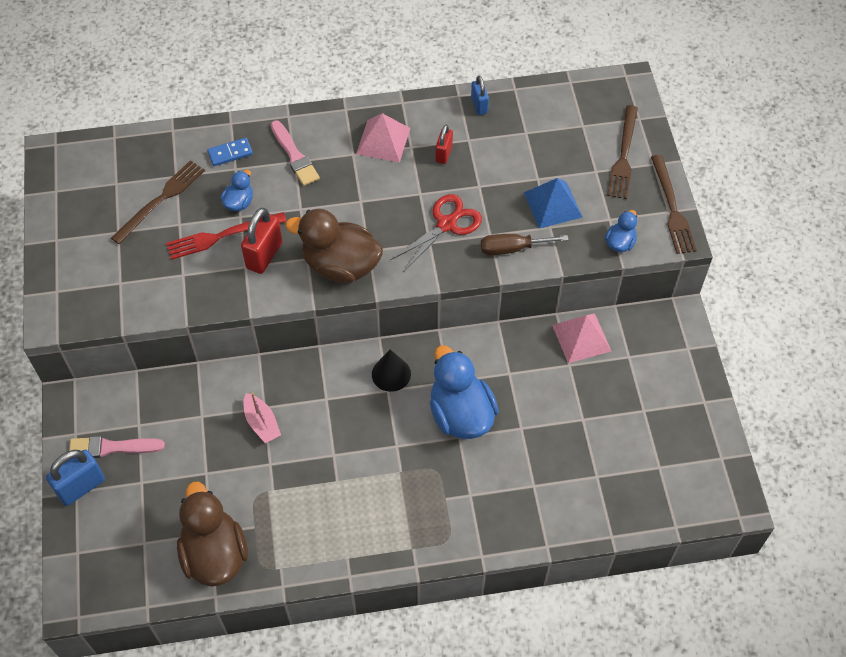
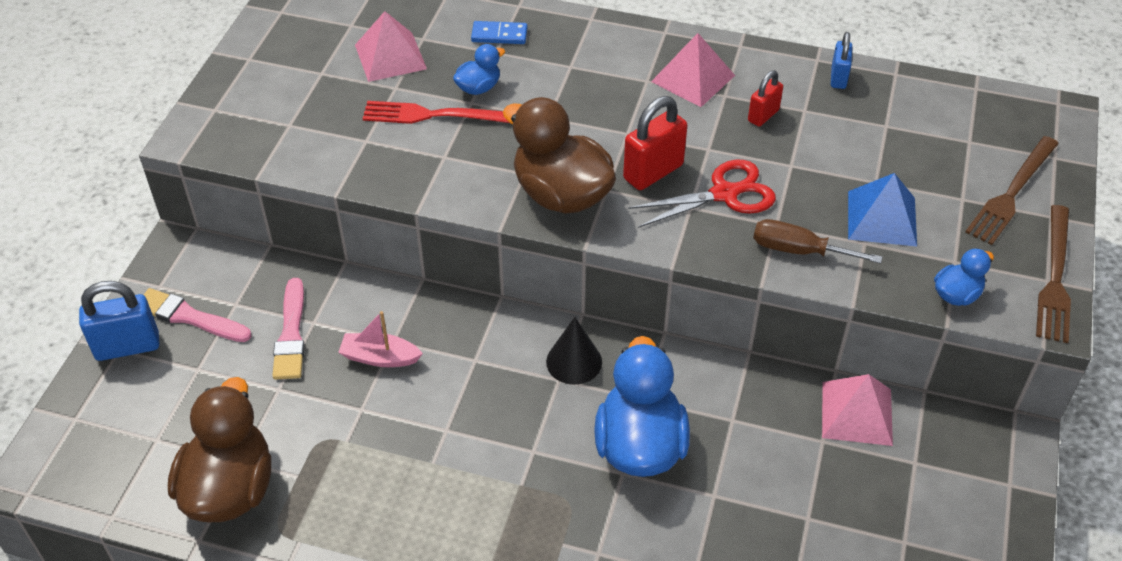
camera: 25 degrees right, 10 degrees down
(161, 200) = (390, 56): brown fork -> pink pyramid
(262, 423) = (380, 357): pink boat -> pink boat turned 105 degrees clockwise
(264, 255) = (474, 152): red padlock -> red padlock (653, 172)
(294, 156) = (574, 61): pink brush -> pink brush (291, 334)

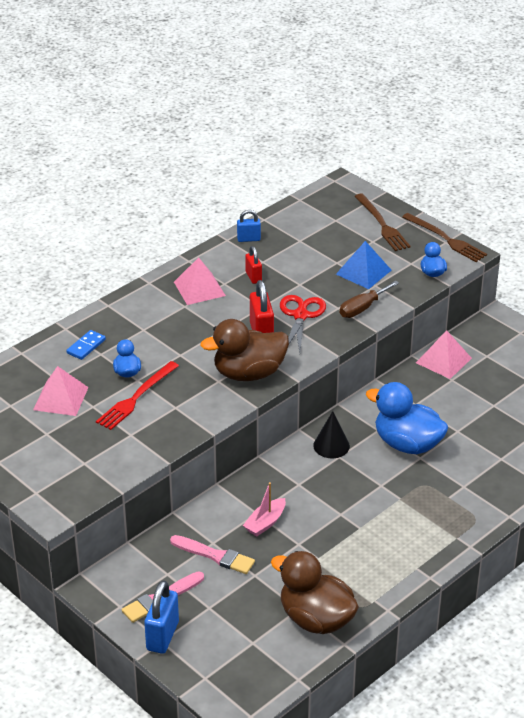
camera: 60 degrees left, 10 degrees down
(838, 78) = (248, 239): blue padlock -> blue padlock turned 45 degrees counterclockwise

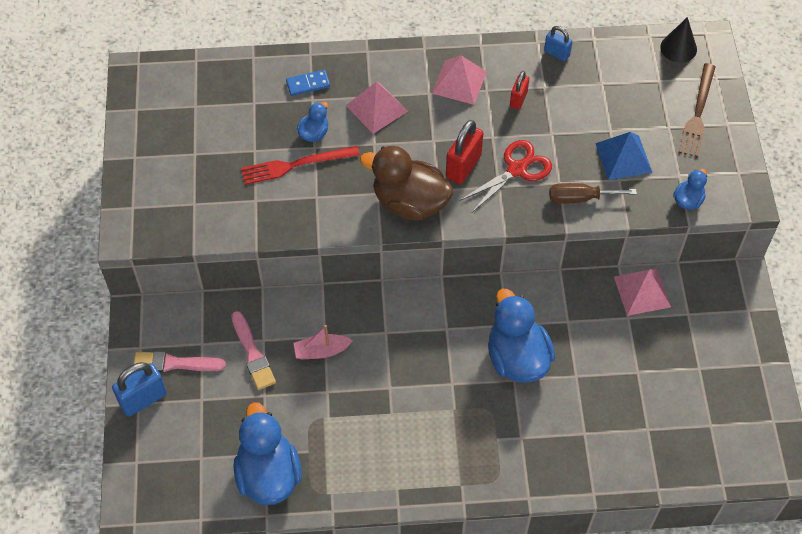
camera: 40 degrees right, 20 degrees up
(60, 398) = (238, 125): pink pyramid -> pink pyramid (376, 108)
(316, 619) = (268, 474): brown duck -> blue duck
(331, 446) = (451, 313): black cone -> black cone (678, 48)
(446, 239) = (742, 169): brown fork -> none

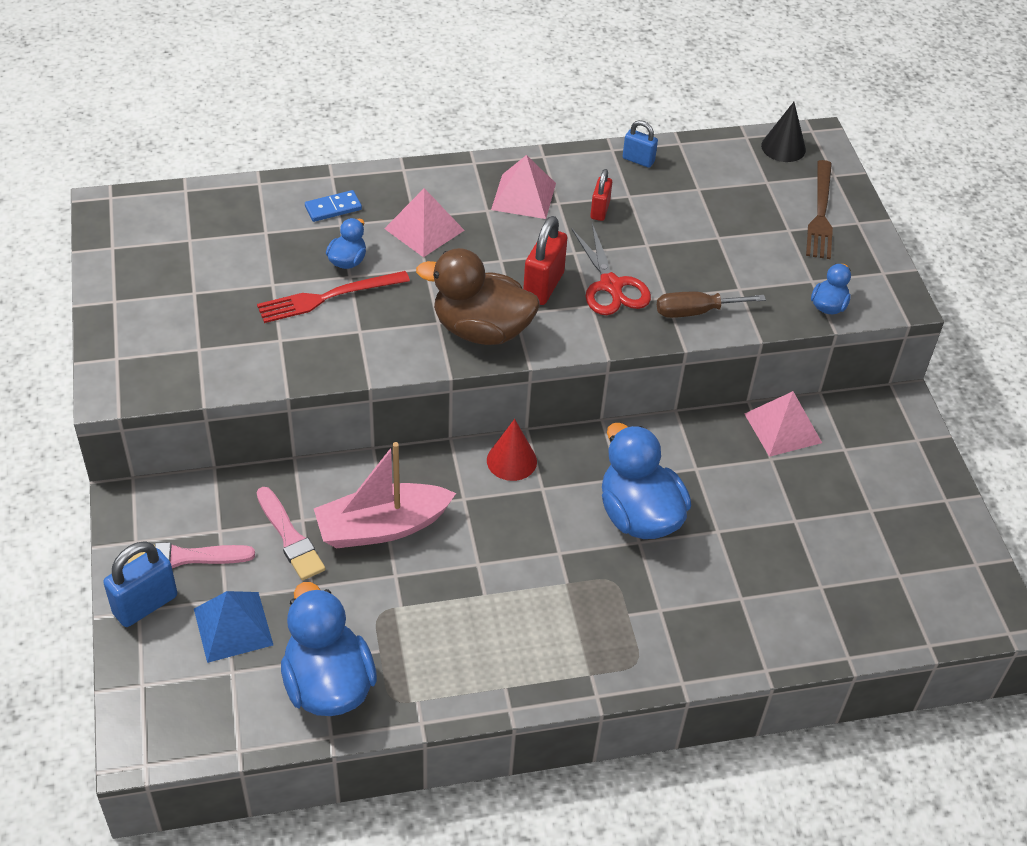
camera: 10 degrees left, 10 degrees down
(321, 351) = (382, 527): pink boat -> pink boat, size x1.80
(426, 303) = (511, 460): none -> red cone
(516, 169) = (611, 285): red scissors -> red scissors turned 120 degrees clockwise
(623, 157) = (740, 265): blue pyramid -> blue pyramid (233, 627)

